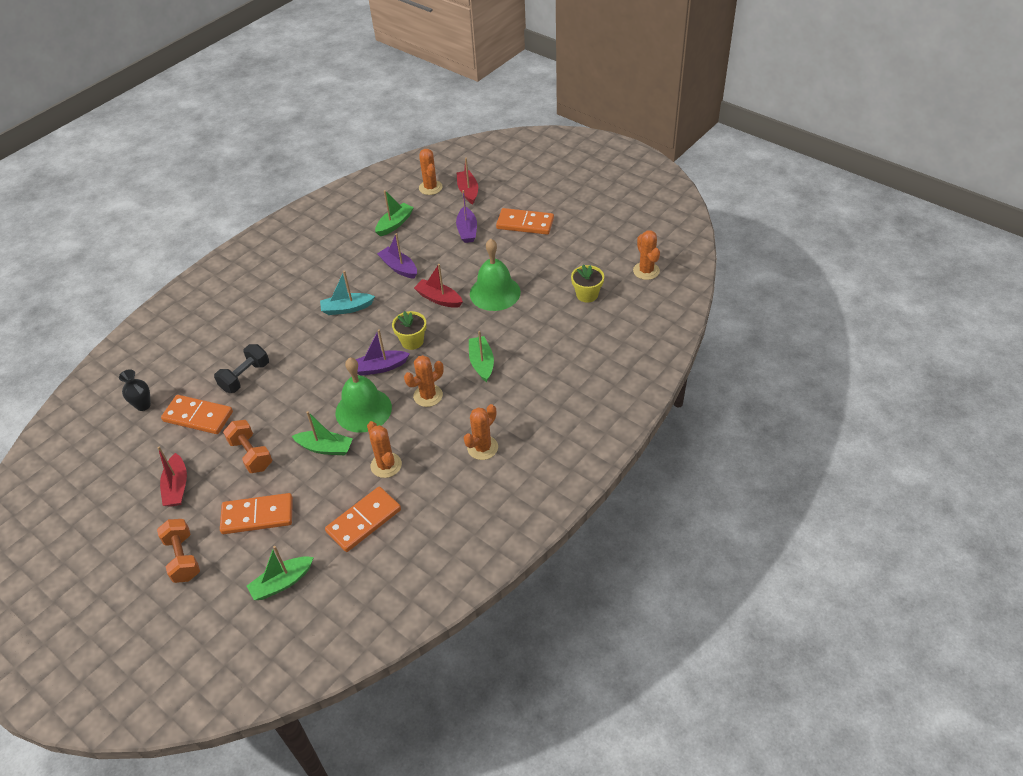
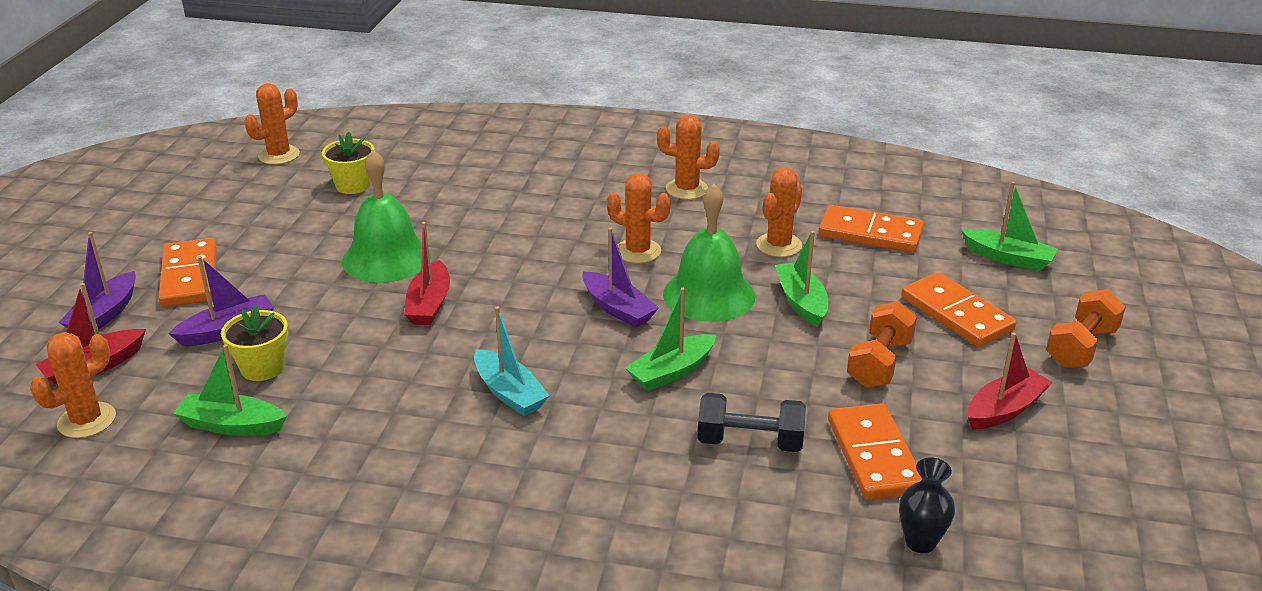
camera: 120 degrees left, 15 degrees down
(399, 267) = (368, 373): purple boat -> purple boat (104, 315)
(412, 341) = (542, 298): yellow flower pot -> yellow flower pot (262, 368)
(482, 363) = (544, 228): green boat -> green boat (671, 372)

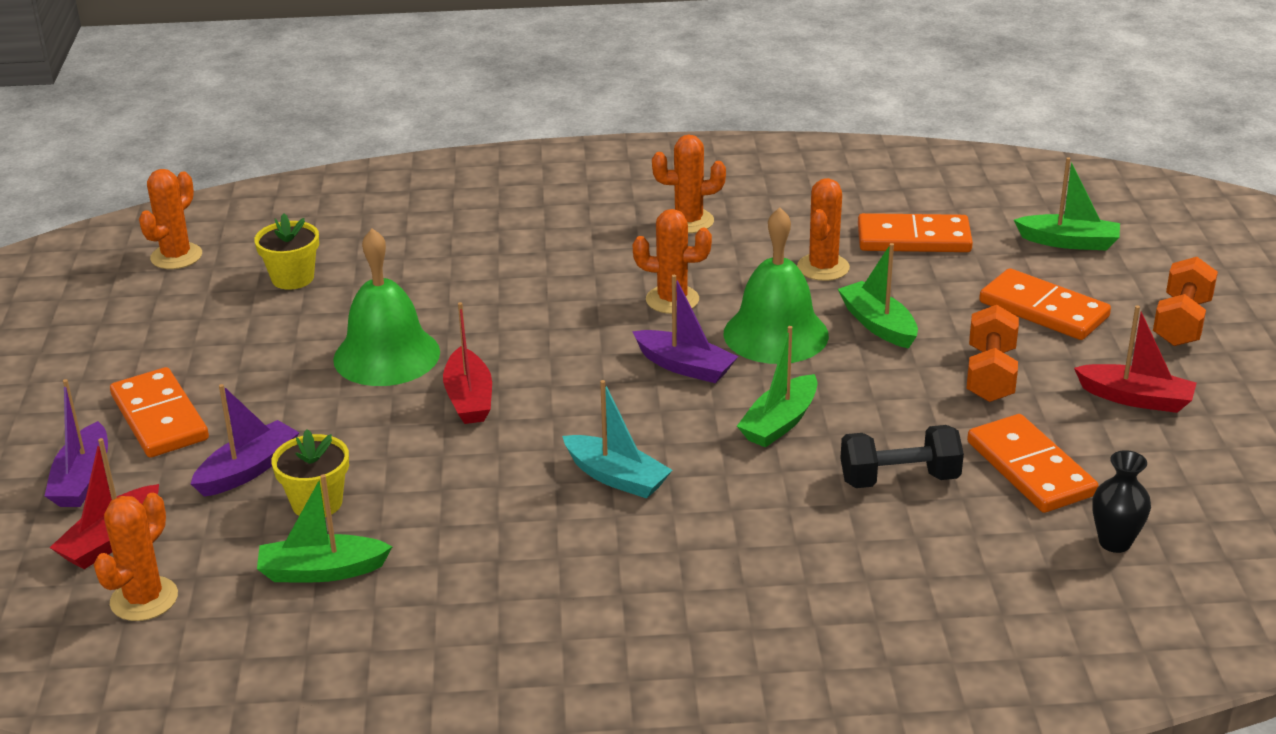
camera: 15 degrees left, 0 degrees up
(1004, 410) = (1135, 398): red boat -> red boat turned 75 degrees clockwise

